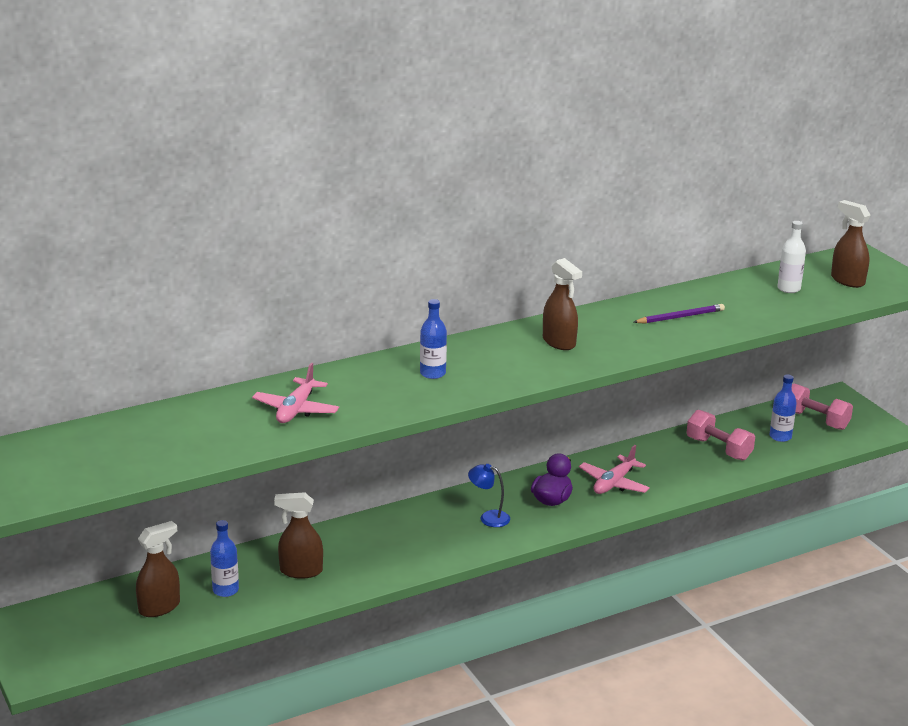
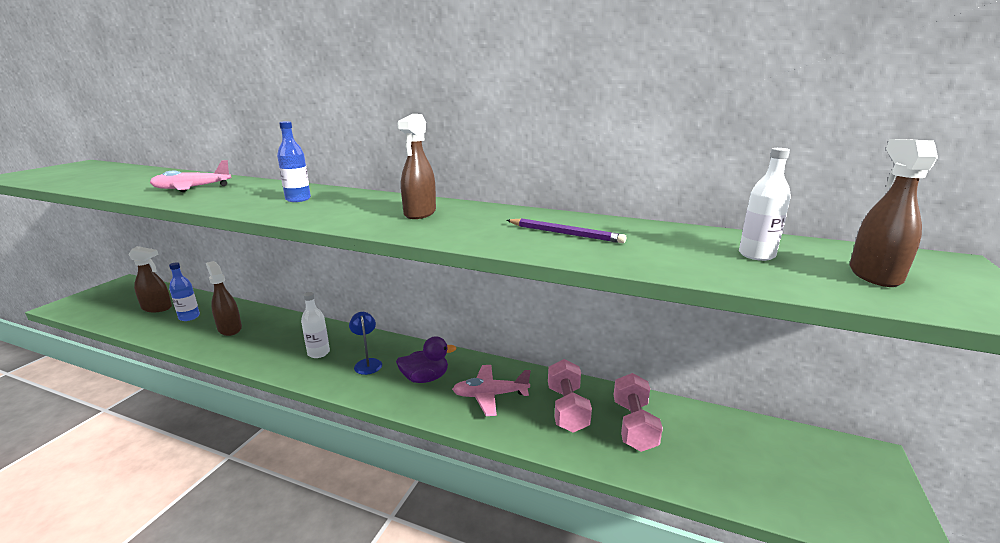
camera: 50 degrees right, 5 degrees down
(433, 535) = (318, 353): none -> white bottle
(780, 437) = (724, 455): blue bottle -> none
(815, 420) = (799, 464): pink dumbbell -> pink dumbbell (567, 409)

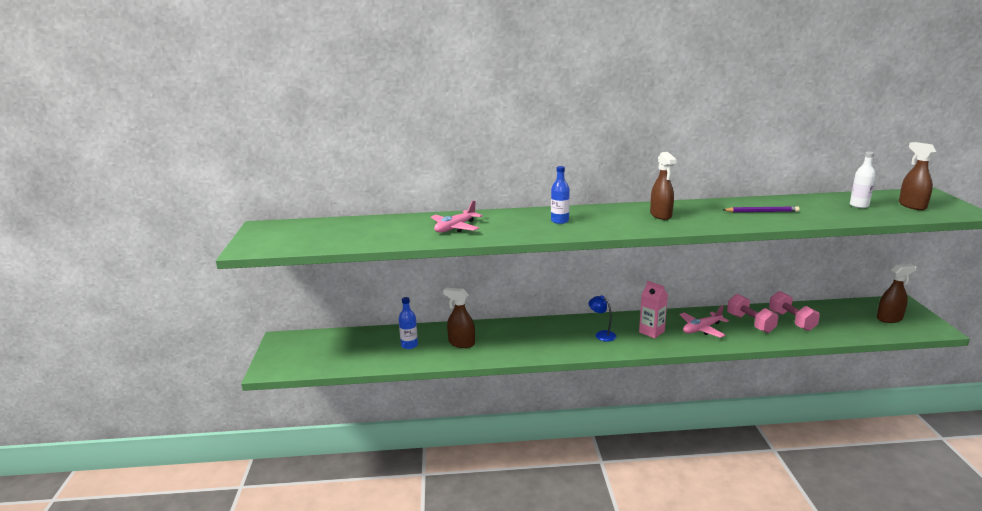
camera: 25 degrees left, 0 degrees up
(157, 308) = (365, 347): brown spray bottle -> brown spray bottle (889, 318)
(318, 353) = (558, 338): white bottle -> none
(425, 378) = (651, 332): purple duck -> pink carton

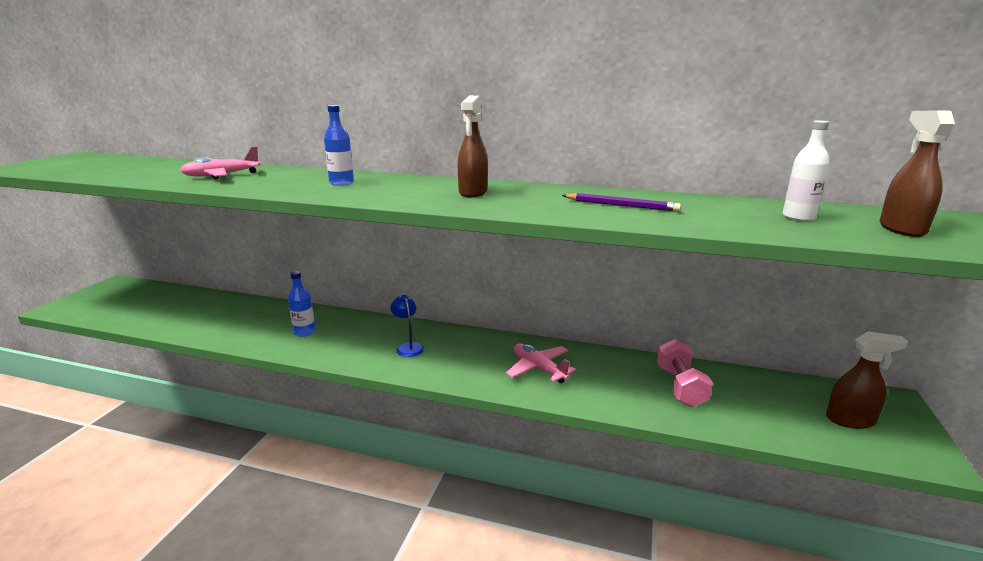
camera: 20 degrees right, 0 degrees up
(409, 345) = (204, 313): blue bottle -> blue bottle (304, 332)
(461, 343) = (252, 322): brown spray bottle -> none
(651, 332) = (471, 357): pink carton -> none
(701, 329) = (538, 369): pink plane -> pink plane turned 60 degrees clockwise
(750, 323) = (614, 376): pink dumbbell -> none

